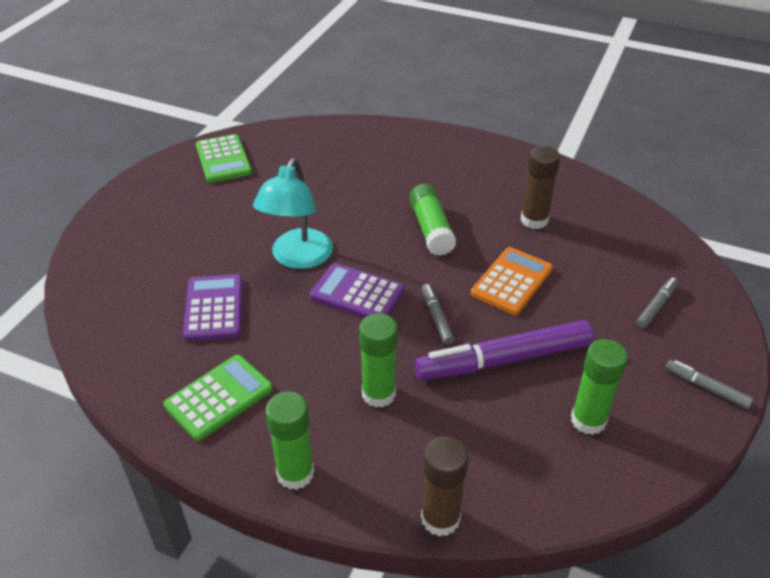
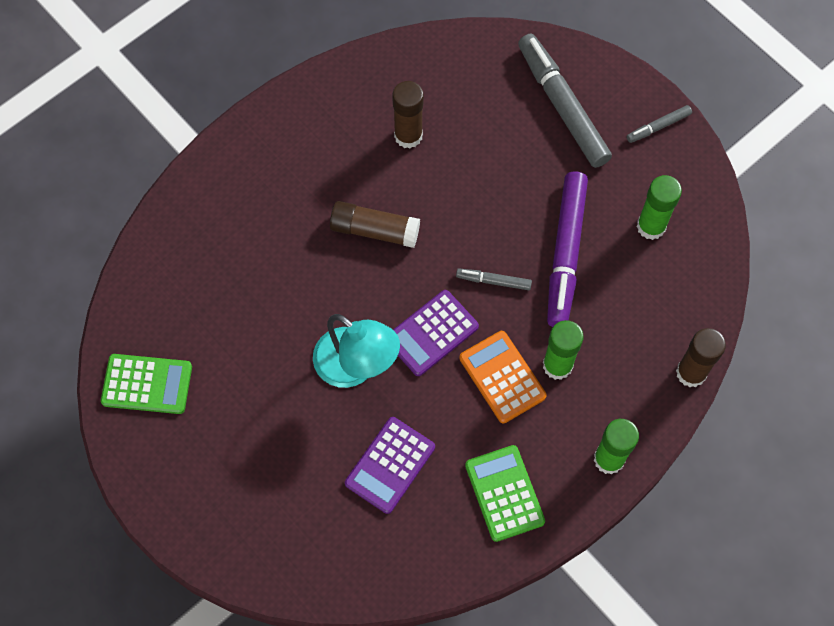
camera: 65 degrees left, 25 degrees up
(214, 308) = (390, 465): purple calculator -> purple calculator turned 75 degrees counterclockwise
(431, 229) = (375, 230): green glue stick -> brown glue stick
(512, 281) = (479, 199): orange calculator -> orange calculator (502, 377)
(656, 306) = (562, 106): grey marker -> grey marker, size x2.19

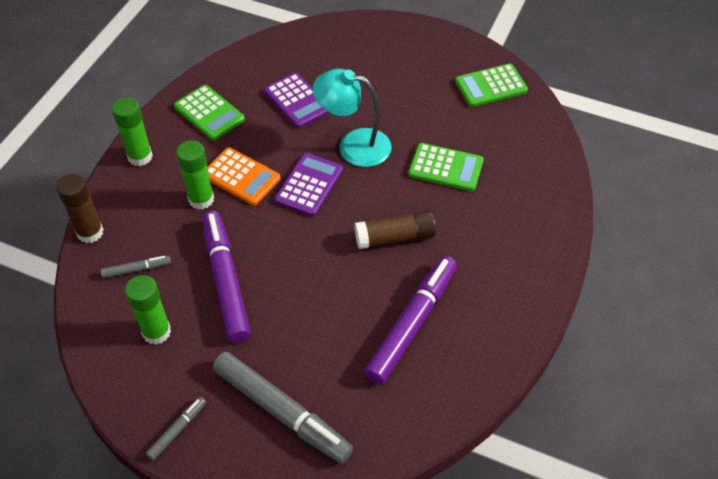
camera: 155 degrees right, 15 degrees down
(272, 291) = (445, 168): none -> green calculator
(390, 465) = (297, 101): purple calculator -> purple calculator turned 135 degrees clockwise
(408, 135) = (412, 324): brown glue stick -> purple marker
(493, 281) = (278, 237): grey marker -> grey marker (137, 269)

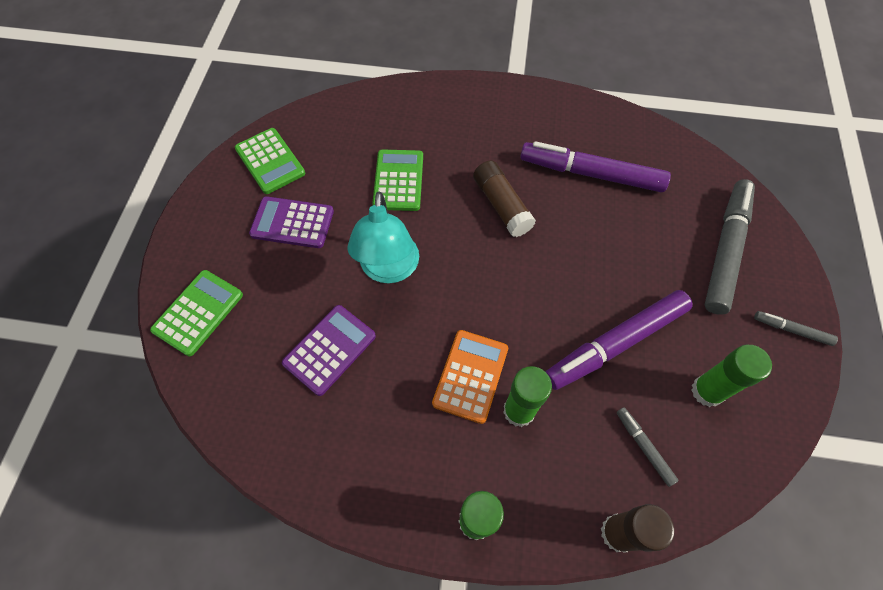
camera: 105 degrees left, 10 degrees up
(209, 113) = (374, 455): green calculator -> green calculator (198, 312)
(309, 185) = (460, 299): purple calculator -> purple calculator (292, 223)

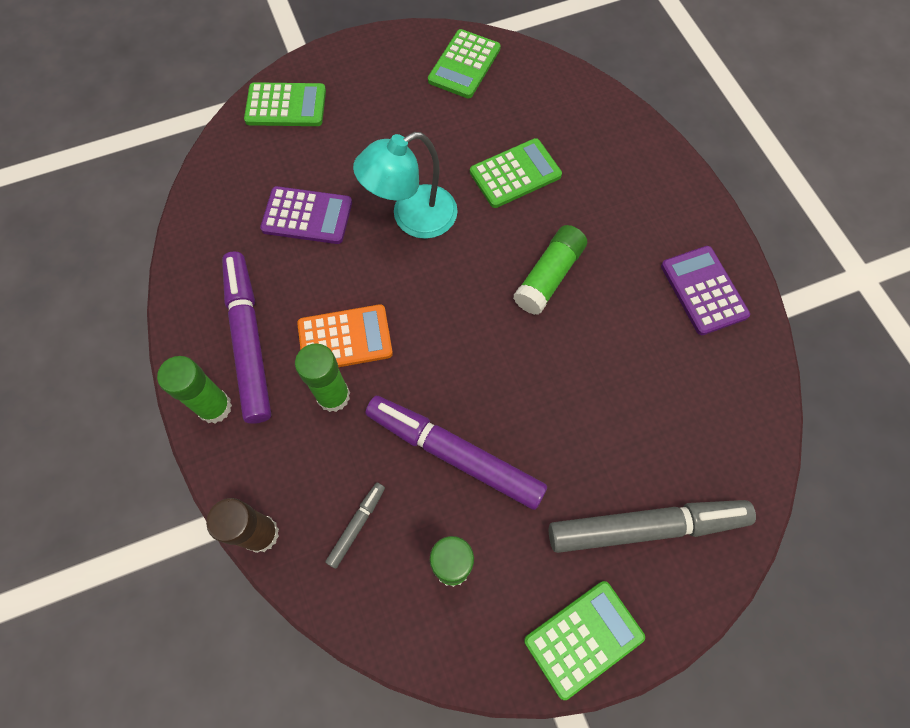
camera: 60 degrees right, 5 degrees up
(292, 223) = (412, 119): purple calculator -> purple calculator (703, 290)
(502, 206) = (549, 277): brown glue stick -> green glue stick
(591, 174) = (651, 343): purple marker -> purple marker (249, 340)
(791, 330) = (583, 638): grey marker -> green calculator

